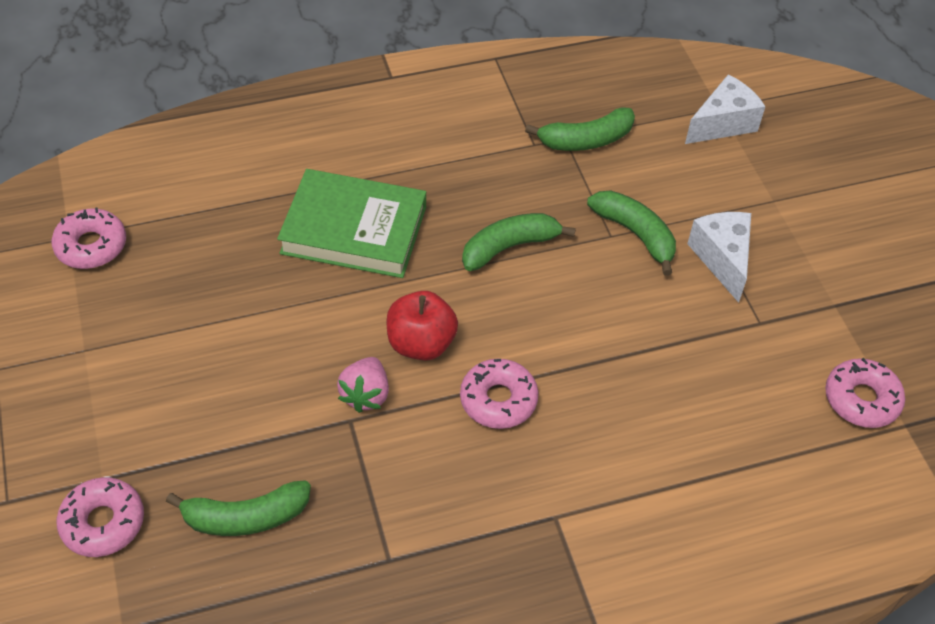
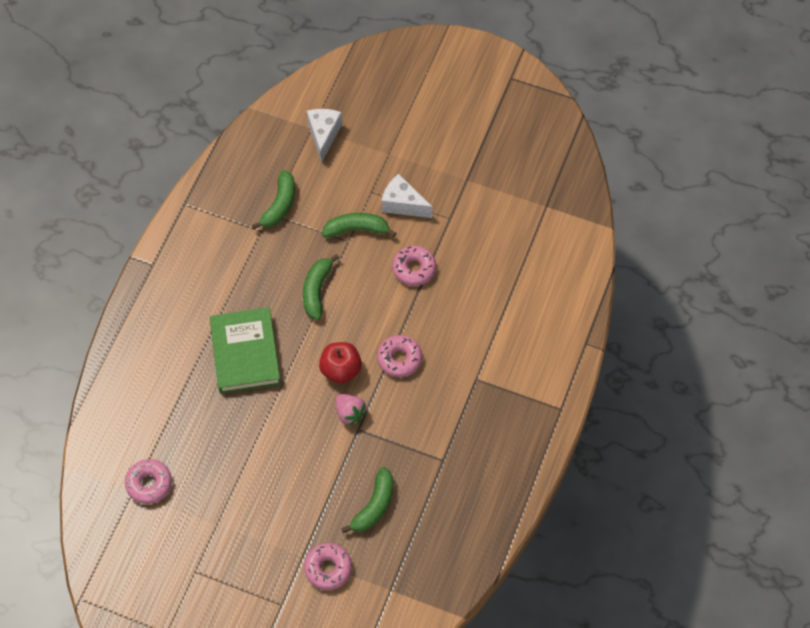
camera: 50 degrees left, 10 degrees up
(354, 230) = (245, 353): green book -> green book turned 60 degrees counterclockwise
(861, 399) = (520, 212): pink donut -> pink donut (414, 268)

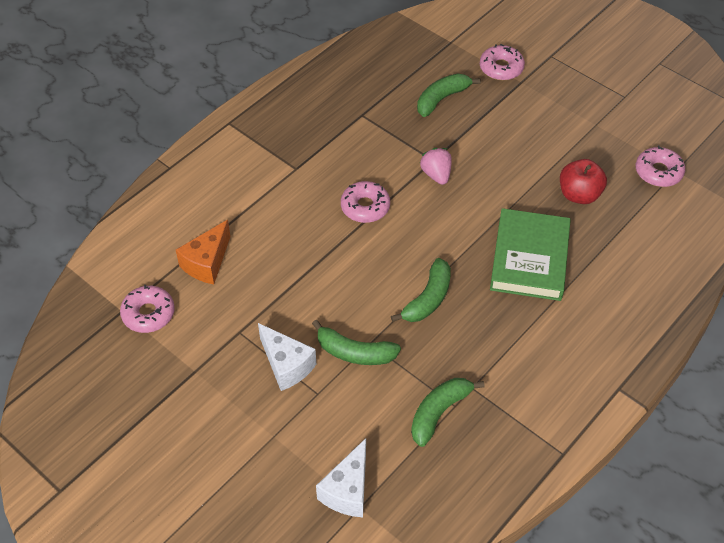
camera: 160 degrees left, 10 degrees down
(341, 370) = (431, 214): red apple -> red apple (579, 195)
(414, 268) = (308, 289): pink donut -> pink donut (148, 314)
(504, 265) = (207, 263): none -> orange cheese

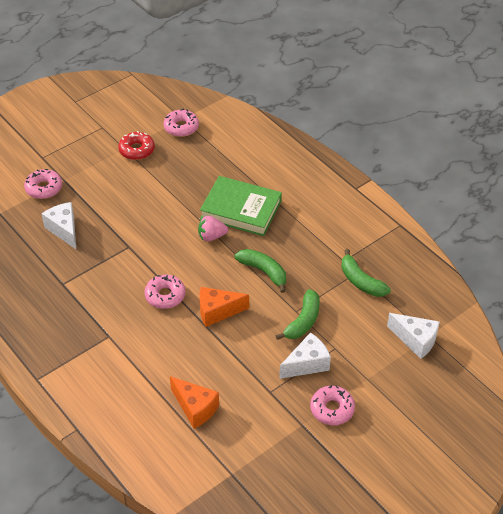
camera: 80 degrees left, 5 degrees down
(148, 314) = (239, 454): pink donut -> pink donut (332, 409)
(351, 261) = (217, 312): none -> orange cheese
(436, 175) = (145, 247): pink strawberry -> pink strawberry (211, 236)
(442, 99) = (64, 230): green banana -> white cheese
(579, 195) = (189, 172): red apple -> none
(597, 136) = (137, 150): none -> red donut

